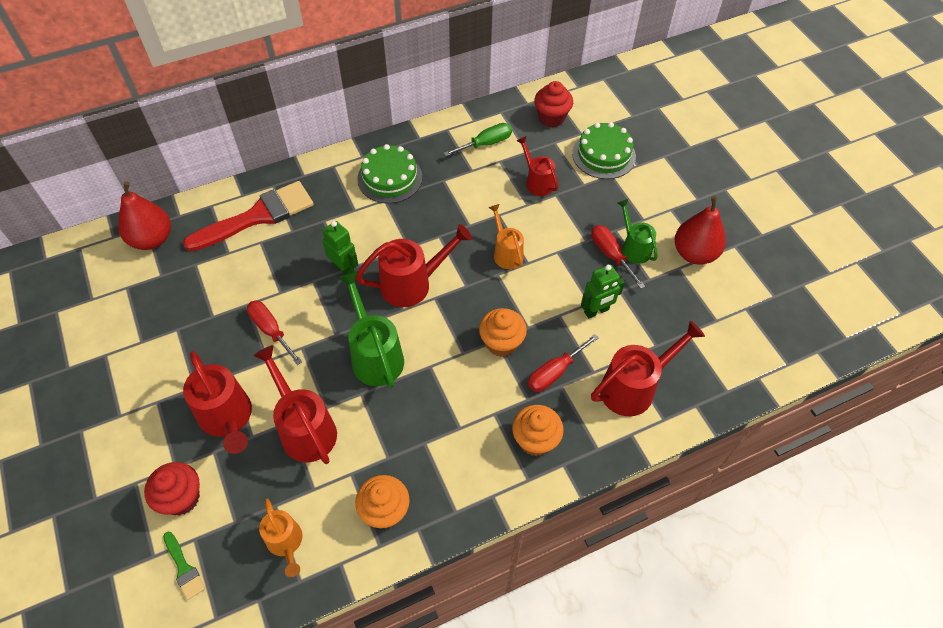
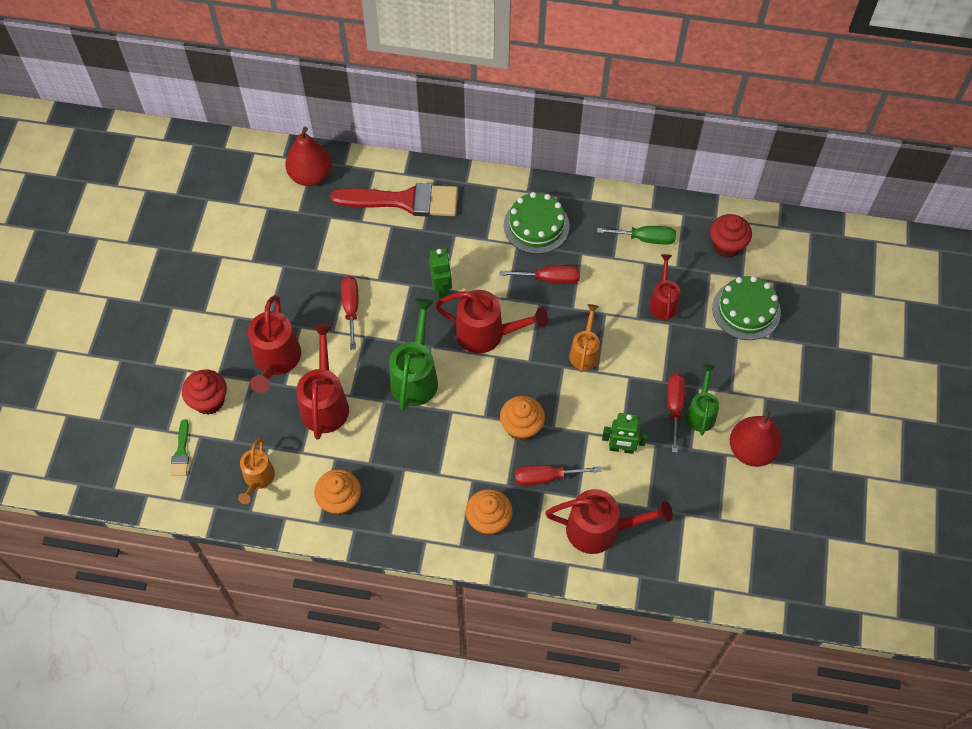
camera: 35 degrees right, 5 degrees up
(432, 212) = (550, 279): none -> red screwdriver

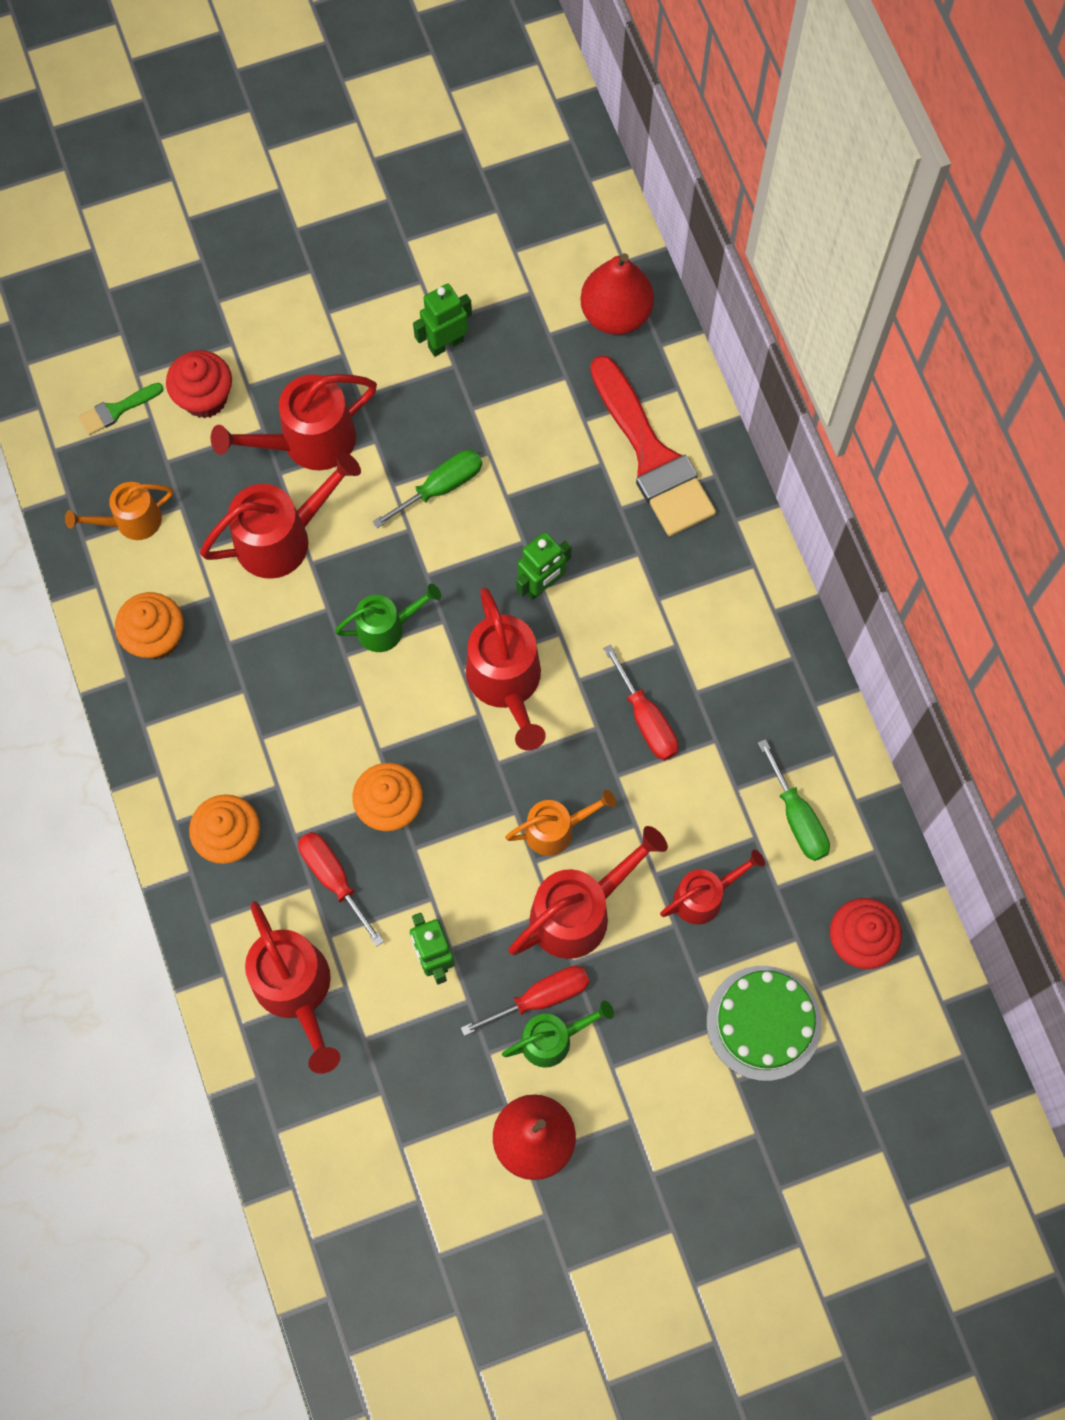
camera: 60 degrees right, 10 degrees up
(267, 263) = (445, 343): none -> green robot
(351, 308) = (441, 487): red screwdriver -> green screwdriver
(415, 376) = (387, 627): green watering can -> green watering can, size x0.62
(536, 225) = (723, 654): green cake -> none
(637, 364) = (580, 911): none -> red watering can

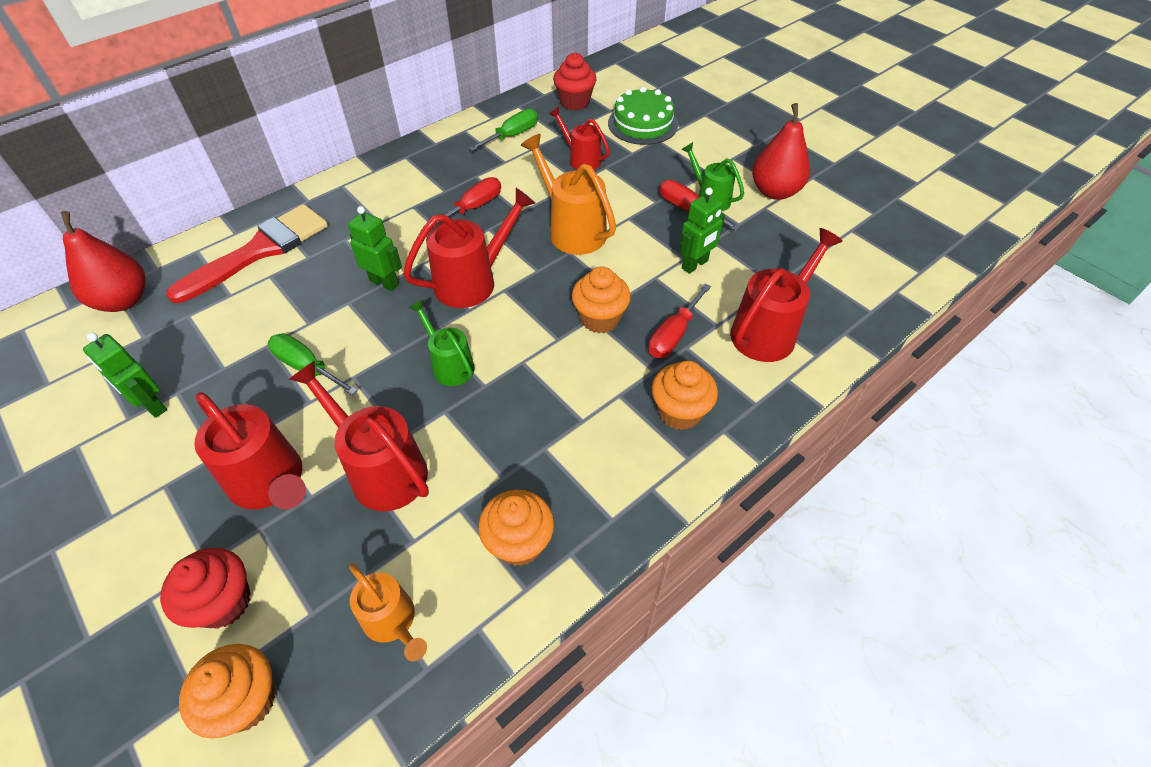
camera: 110 degrees left, 20 degrees down
(117, 410) = (246, 700): green brush -> orange cupcake
(556, 829) = (571, 229): orange watering can -> orange watering can, size x1.61
(580, 911) = (621, 206): red watering can -> none

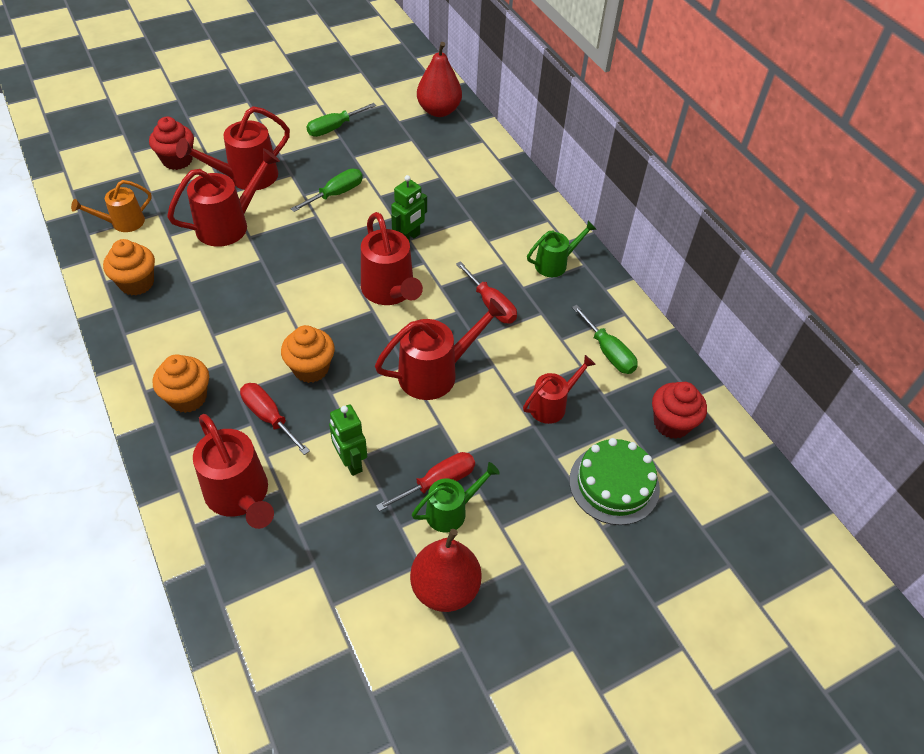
camera: 100 degrees right, 0 degrees up
(152, 406) = (334, 128): green robot -> green screwdriver
(246, 700) = (117, 169): orange cupcake -> none
(260, 250) = (472, 172): red brush -> none
(449, 364) = (304, 267): green watering can -> green watering can (555, 263)
(571, 229) = (436, 373): orange watering can -> red watering can

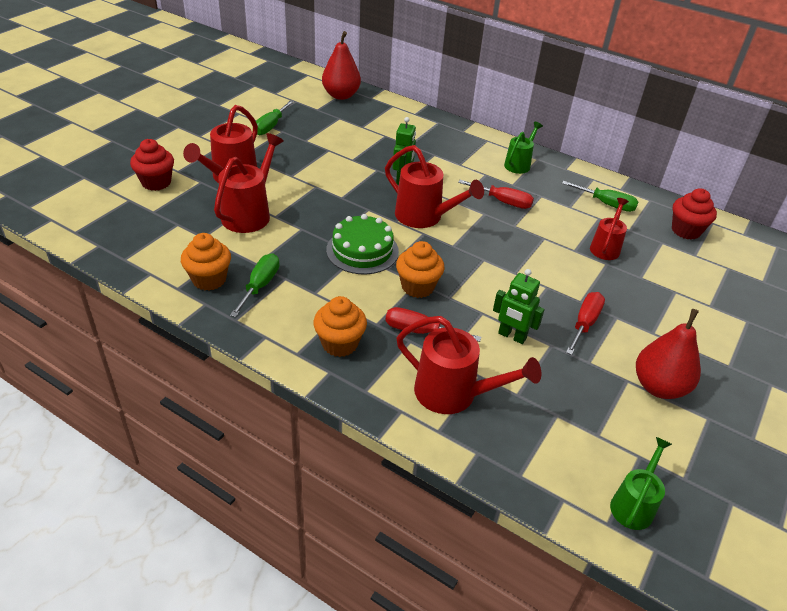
camera: 30 degrees left, 10 degrees down
(122, 223) = (150, 241): orange watering can -> none
(336, 194) = (317, 168): green screwdriver -> green screwdriver (260, 286)
(436, 373) = (510, 256): red watering can -> none
(452, 511) = (612, 337): green watering can -> green watering can (634, 504)
(614, 484) = (691, 278): green cake -> green cake (362, 250)

